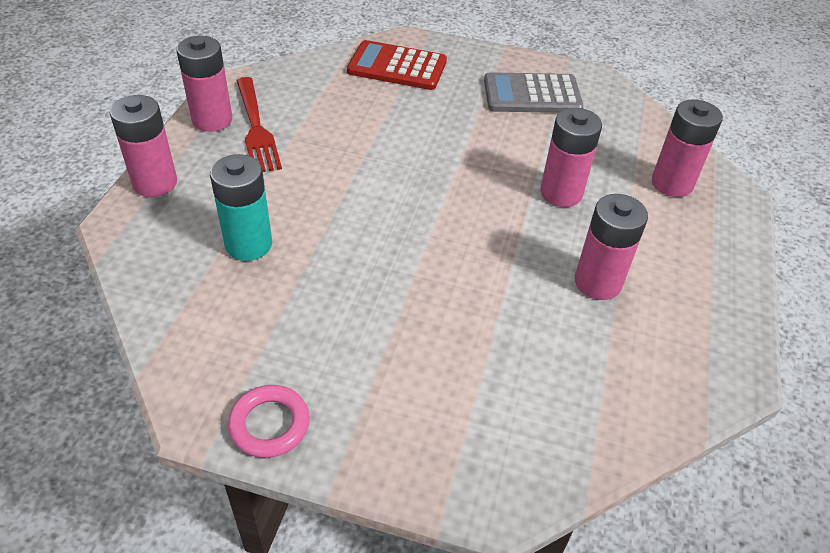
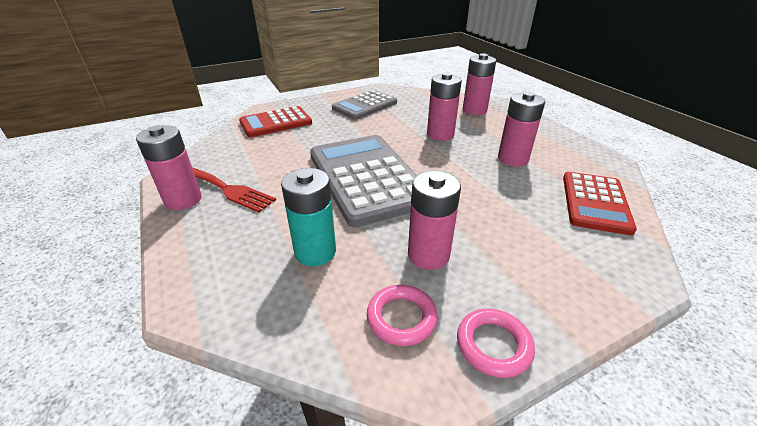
camera: 40 degrees left, 10 degrees down
(155, 183) = (185, 259): pink battery -> pink battery (428, 255)
(236, 349) = (401, 318): none -> pink ring
(393, 198) = (367, 178): none -> grey calculator
(599, 400) = (595, 202): none -> red calculator

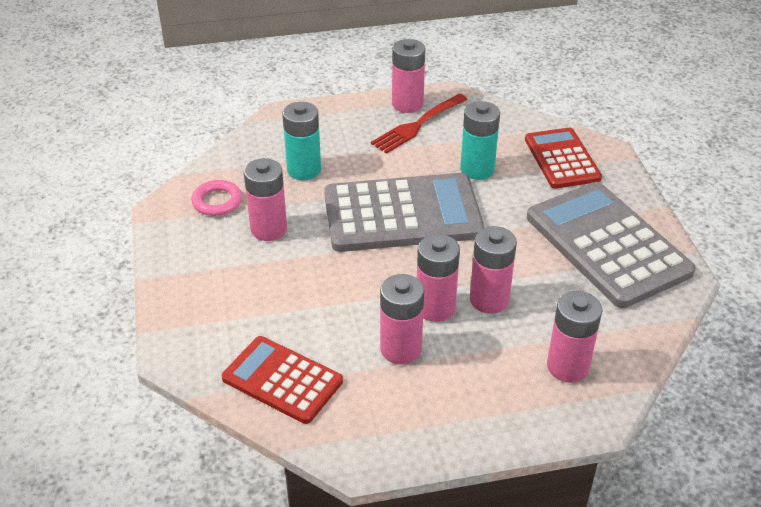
camera: 105 degrees right, 5 degrees up
(295, 152) = (477, 169): none -> turquoise battery
(365, 105) = (607, 244): grey calculator -> grey calculator, size x1.66
(463, 151) = (435, 308): none -> pink battery
(493, 345) = (172, 237): pink ring -> none

